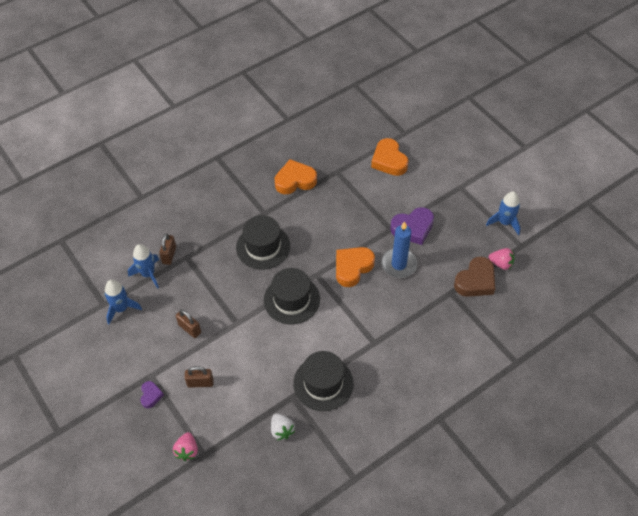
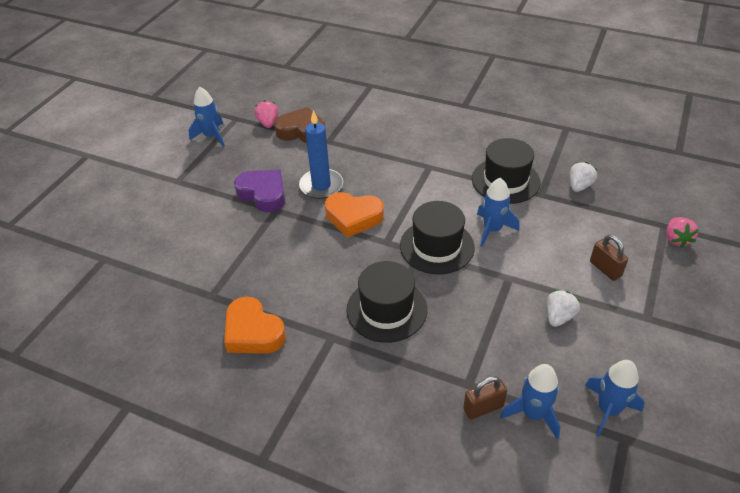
camera: 120 degrees left, 10 degrees down
(151, 395) = (666, 303): purple heart -> none
(187, 450) = (676, 239): pink strawberry -> pink strawberry turned 120 degrees clockwise
(189, 329) = (559, 316): brown padlock -> white strawberry
(282, 341) = (492, 230): none -> blue rocket
(389, 161) = (164, 253): orange heart -> none

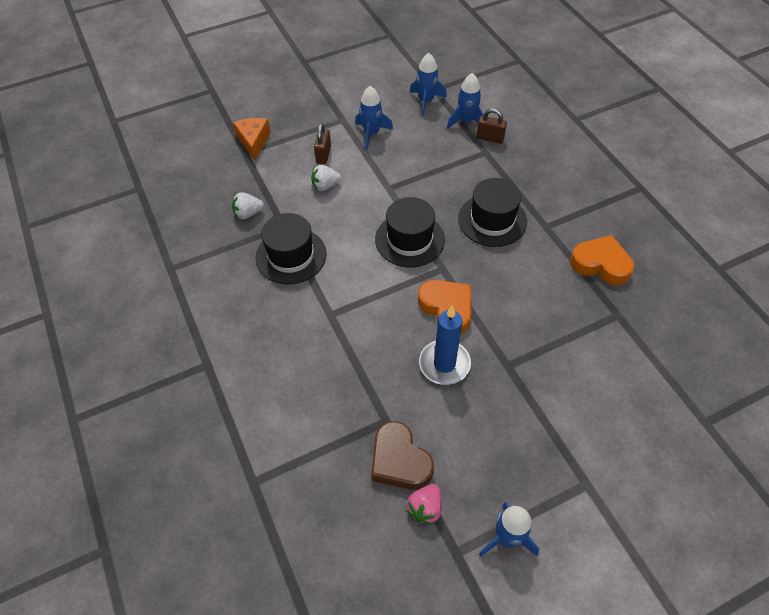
camera: 140 degrees left, 10 degrees up
(253, 332) = (600, 264): orange heart -> orange heart turned 60 degrees counterclockwise
(263, 194) = (506, 394): purple heart -> none
(492, 230) = (355, 225): blue rocket -> blue rocket (371, 134)
(559, 316) = (390, 150): white strawberry -> white strawberry (325, 186)
(676, 239) = (254, 141): pink strawberry -> orange cheese

